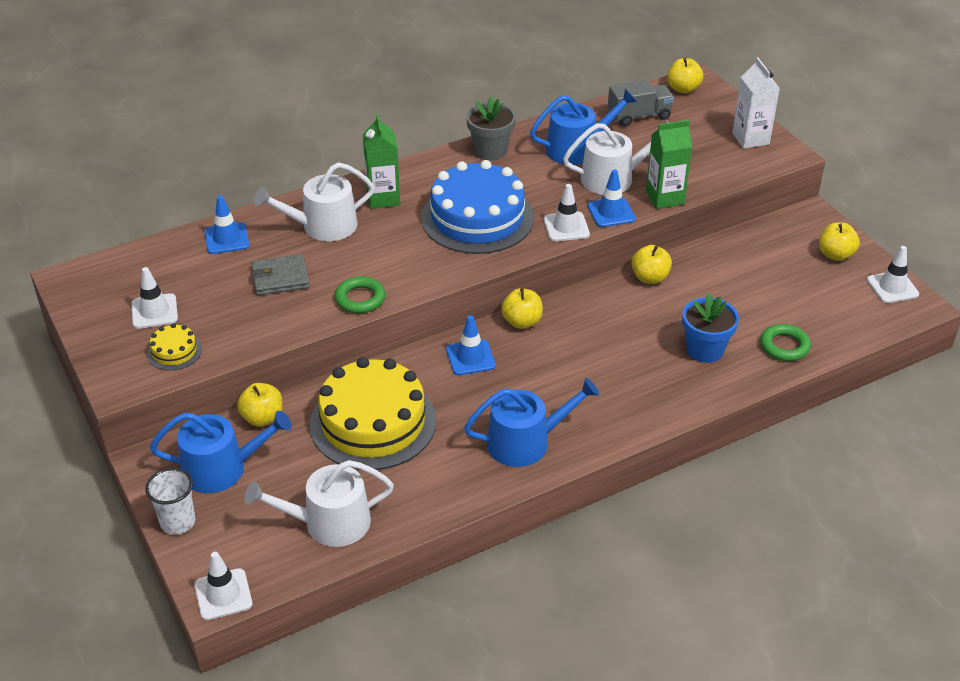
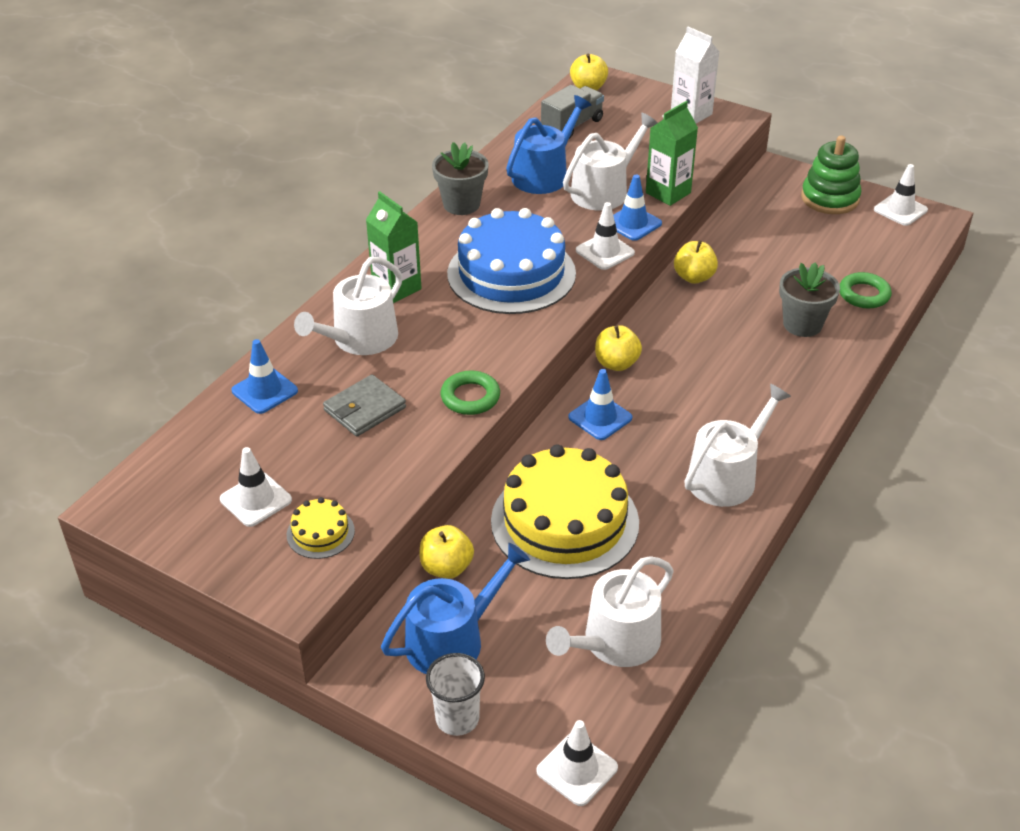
camera: 30 degrees left, 0 degrees up
(525, 442) = (727, 476): blue watering can -> white watering can
(705, 350) = (802, 324): blue flower pot -> grey flower pot
(835, 254) = (830, 198): yellow apple -> green stacking toy

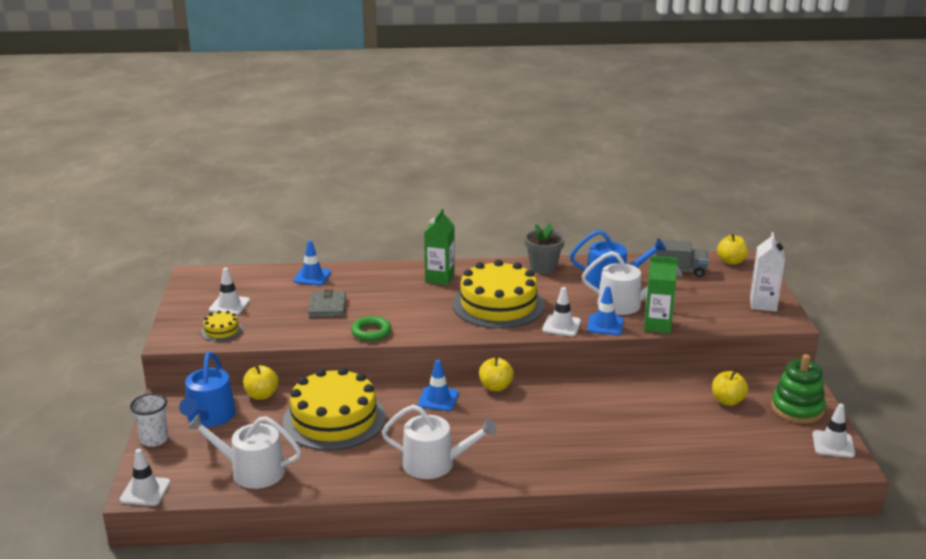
camera: 55 degrees right, 15 degrees down
(360, 339) = (383, 284): white watering can -> none
(364, 409) = (327, 307): grey wallet -> grey wallet turned 75 degrees clockwise
(452, 639) = (209, 417): blue watering can -> blue watering can turned 75 degrees clockwise
(511, 273) = (498, 305): blue cake -> yellow cake
(694, 277) = (621, 385): yellow apple -> yellow apple (727, 401)
(802, 324) = (629, 444): grey flower pot -> none
(864, 294) = (700, 459): green ring -> none

